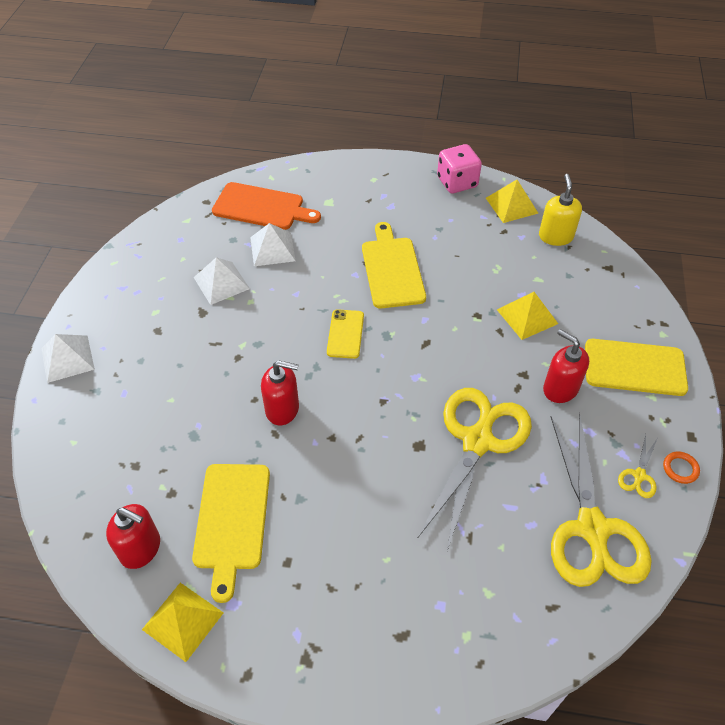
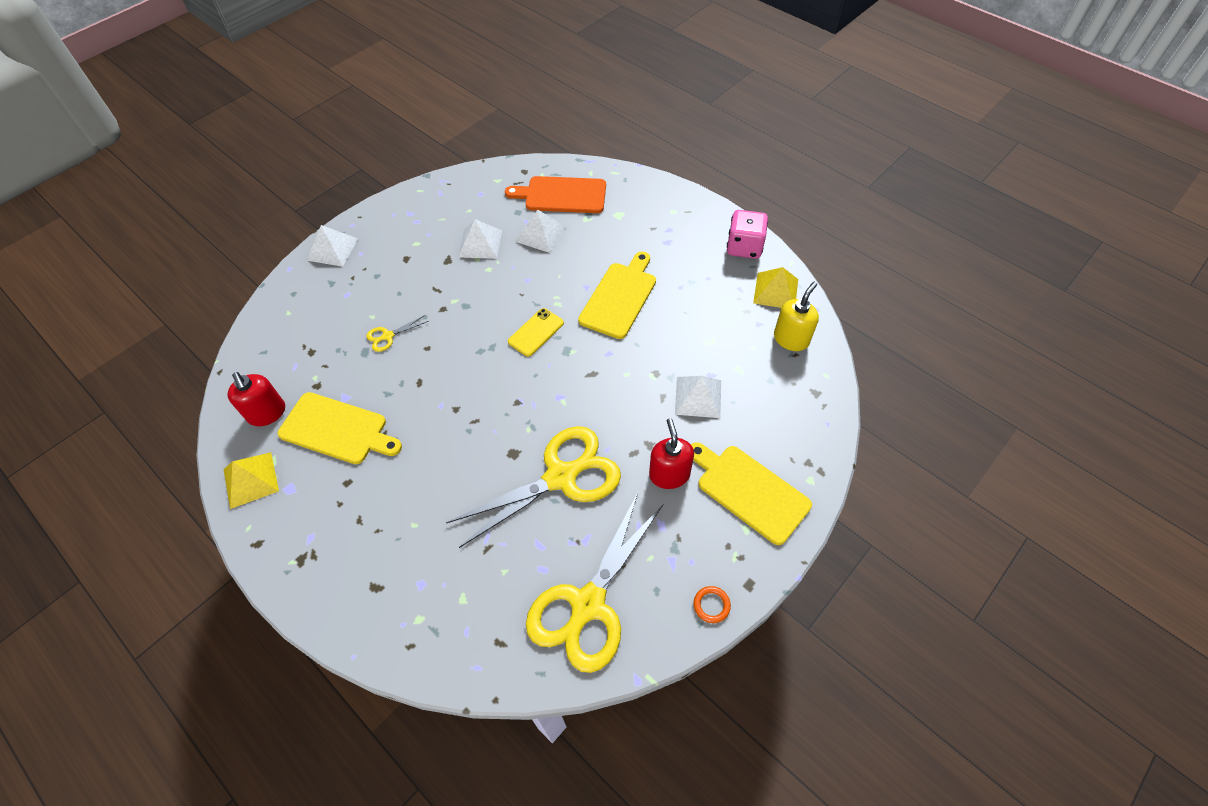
camera: 35 degrees right, 5 degrees up
(232, 521) = (337, 429): yellow cutting board -> yellow cutting board turned 105 degrees counterclockwise
(262, 207) = (562, 195): orange cutting board -> orange cutting board turned 135 degrees clockwise
(282, 409) = (440, 366): red soap dispenser -> none
(527, 316) = (698, 397): yellow pyramid -> white pyramid
(639, 476) = (668, 588): yellow scissors -> yellow scissors (387, 336)

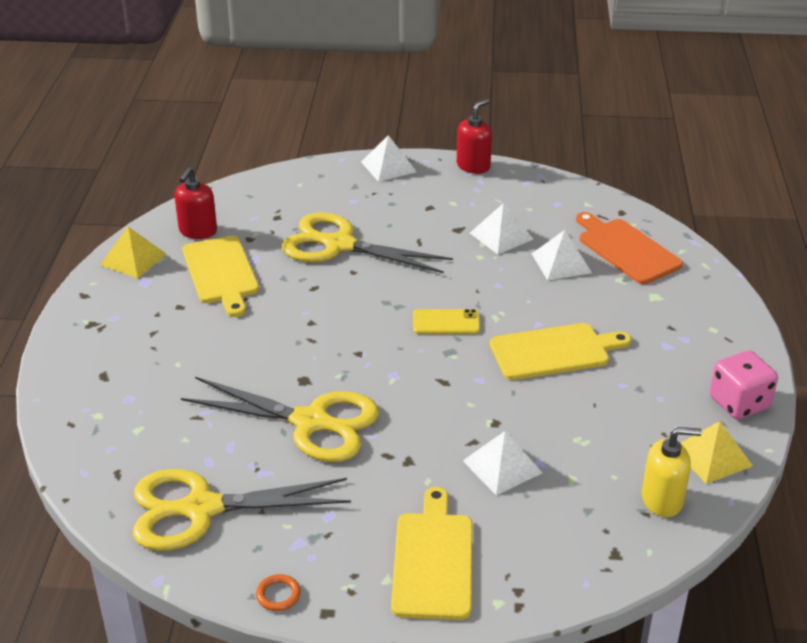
camera: 50 degrees right, 20 degrees down
(387, 336) = (338, 245): yellow scissors -> yellow scissors, size x2.47
(669, 474) = (390, 492): red soap dispenser -> red soap dispenser (473, 166)

